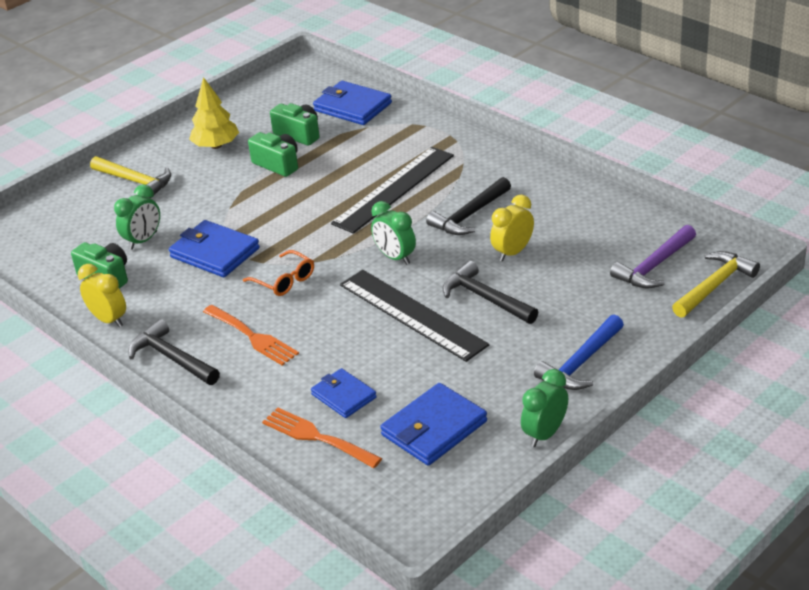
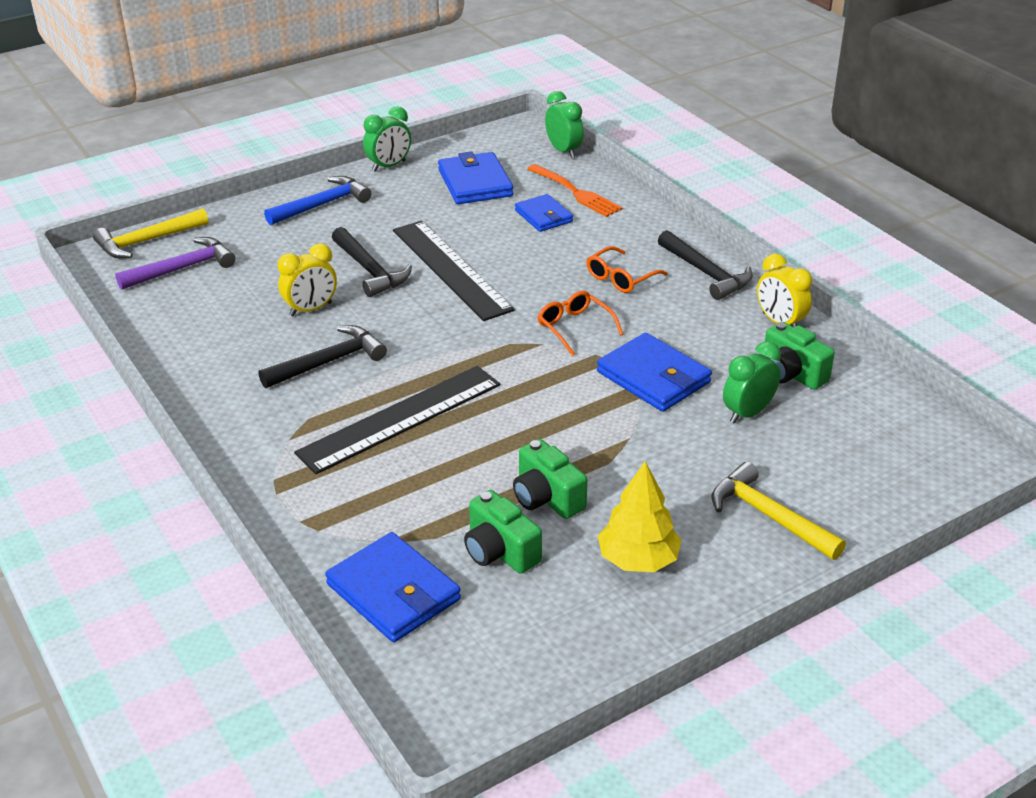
camera: 170 degrees left, 0 degrees up
(252, 337) = (620, 278): orange fork -> orange glasses
(395, 257) = (441, 329): green clock -> green clock (563, 151)
(434, 428) = (475, 183): blue wallet -> blue wallet turned 75 degrees counterclockwise

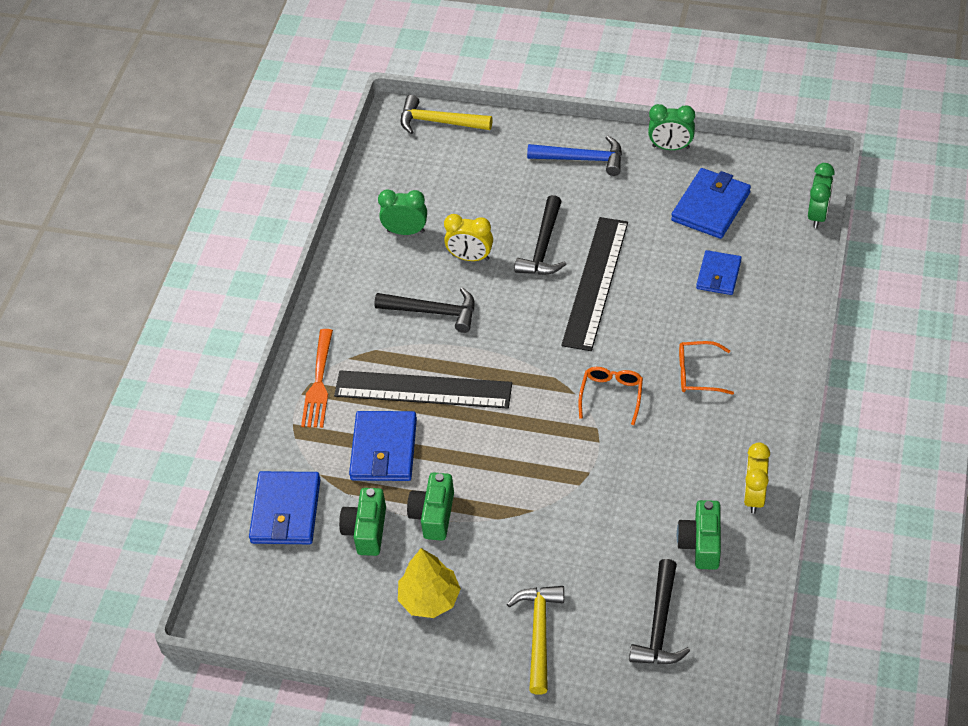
camera: 50 degrees right, 15 degrees up
(183, 268) = (435, 164): purple hammer -> none
(576, 192) = (771, 266): orange fork -> orange fork (318, 383)
(653, 377) = (608, 475): blue wallet -> blue wallet (384, 449)
(706, 273) = (763, 413): black hammer -> black hammer (660, 625)
(748, 413) = (629, 551): green clock -> green clock (405, 231)

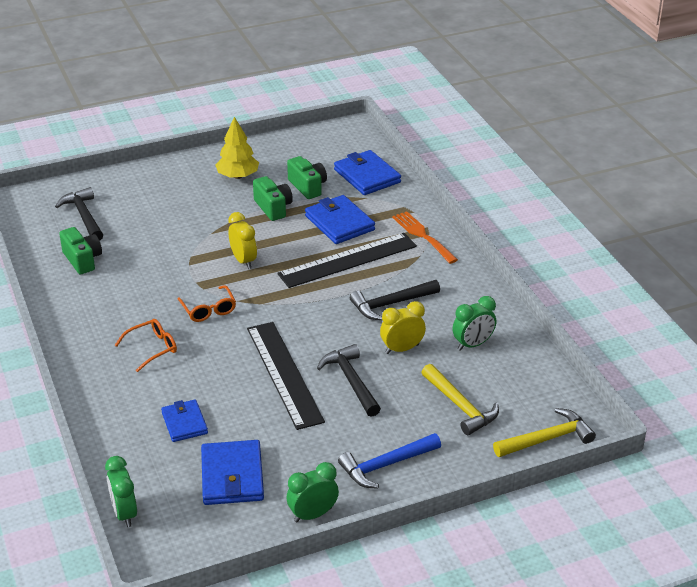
camera: 140 degrees right, 15 degrees down
(539, 633) = (157, 187): yellow hammer -> yellow hammer (460, 406)
(754, 496) = (60, 296): yellow clock -> yellow clock (243, 261)

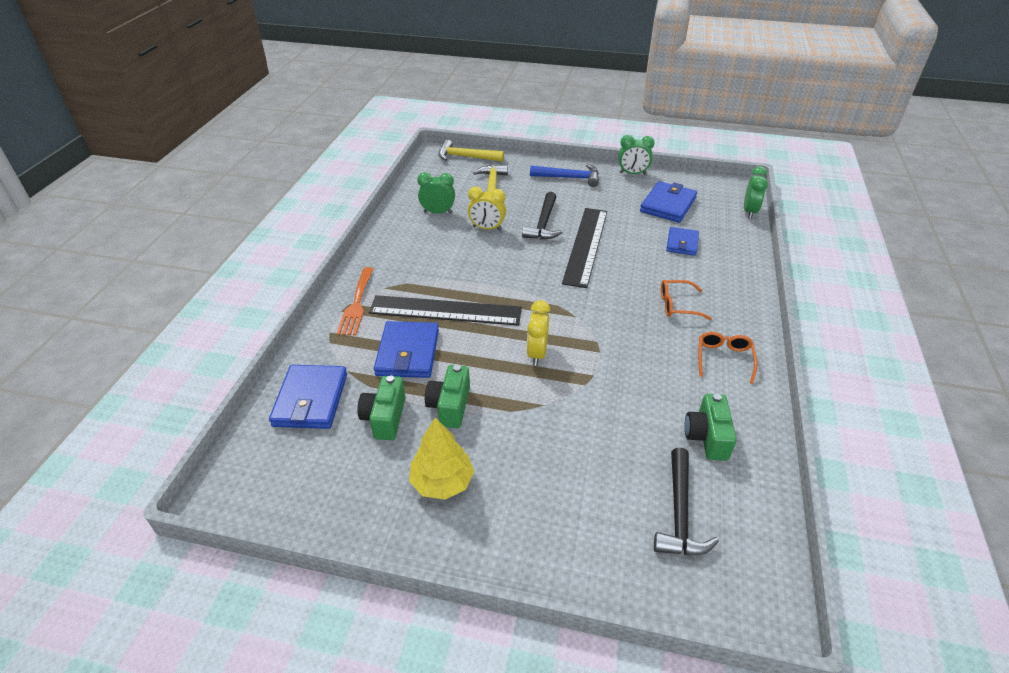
camera: 145 degrees left, 5 degrees up
(208, 310) = (607, 318): orange glasses -> orange glasses (724, 359)
(390, 304) = (457, 260): black hammer -> none

